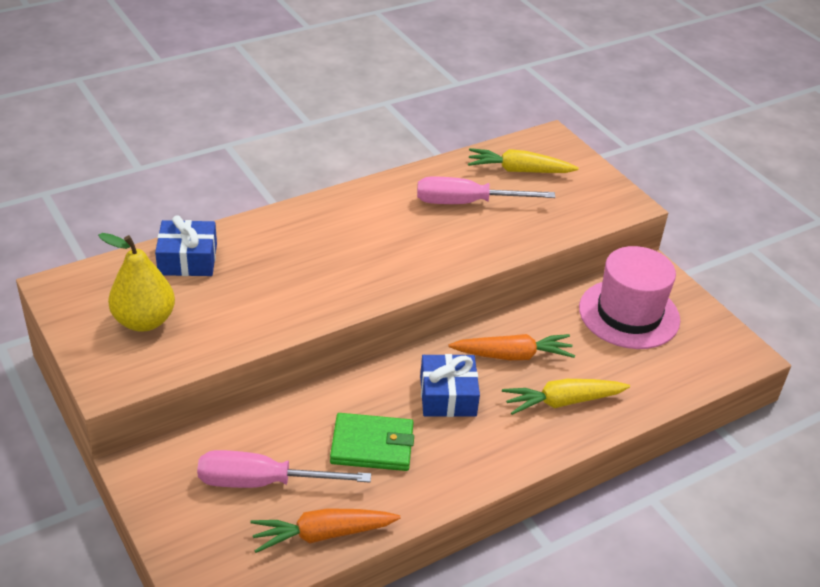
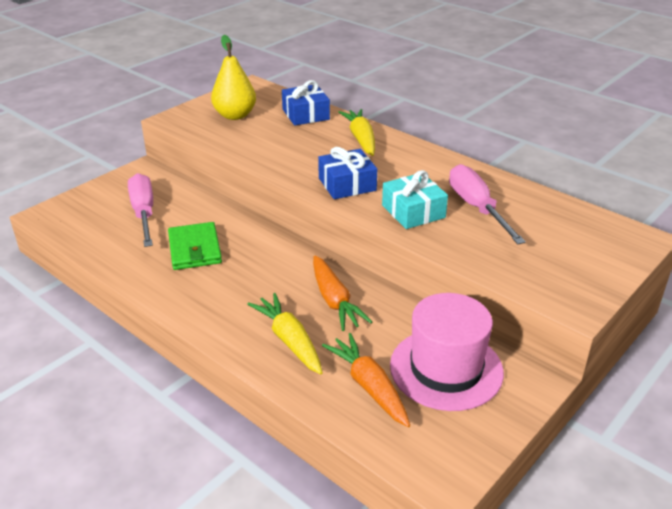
camera: 75 degrees right, 5 degrees down
(323, 534) = (102, 246): orange carrot -> orange carrot (369, 386)
(448, 396) = (265, 274): blue gift -> blue gift (347, 184)
(455, 243) = (413, 211): none -> turquoise gift
(519, 170) = (558, 227): yellow carrot -> yellow carrot (361, 139)

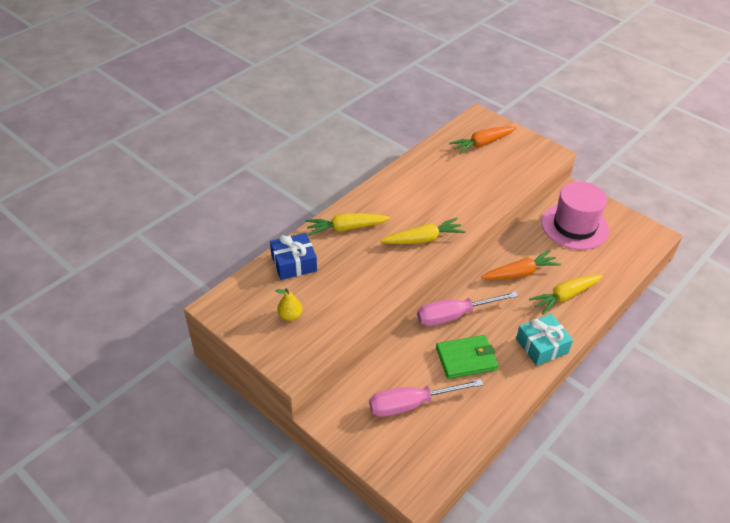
camera: 90 degrees left, 10 degrees up
(235, 115) = (290, 316): yellow pear -> yellow pear, size x0.55
(347, 184) = (423, 239): blue gift -> yellow carrot
(369, 386) = (597, 259): orange carrot -> orange carrot (482, 144)
(413, 211) = (459, 207): turquoise gift -> turquoise gift (542, 346)
(476, 208) = (452, 176): pink screwdriver -> pink screwdriver (454, 315)

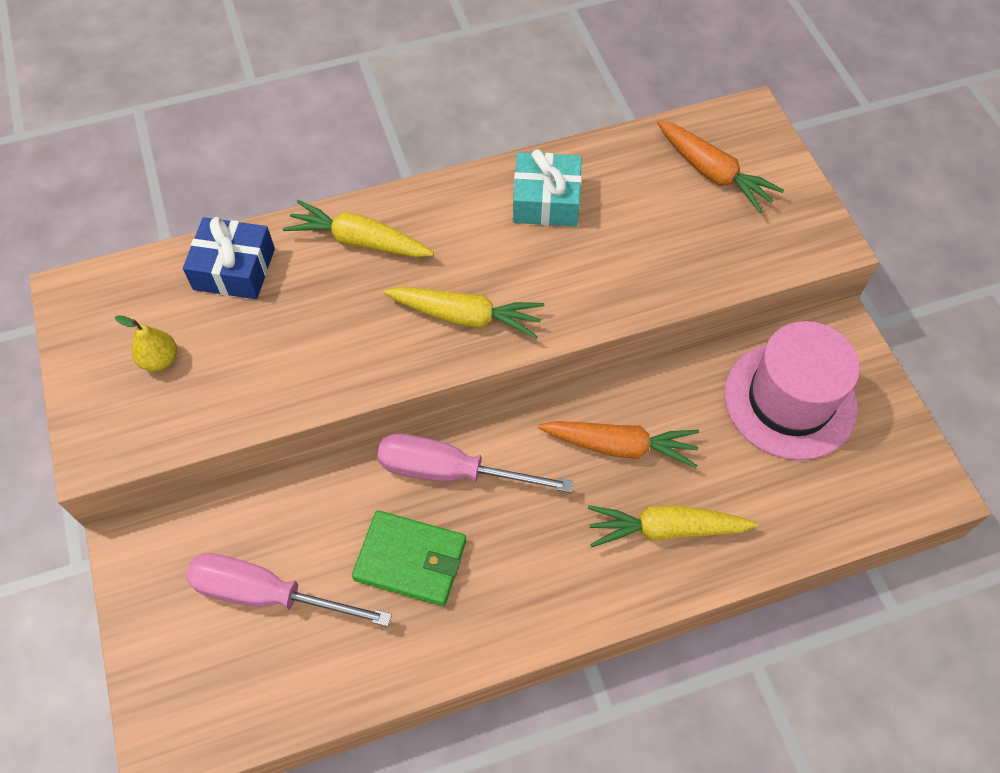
camera: 30 degrees right, 15 degrees up
(482, 144) = (712, 173): orange carrot -> orange carrot turned 135 degrees counterclockwise
(542, 346) = (552, 602): turquoise gift -> turquoise gift (546, 201)

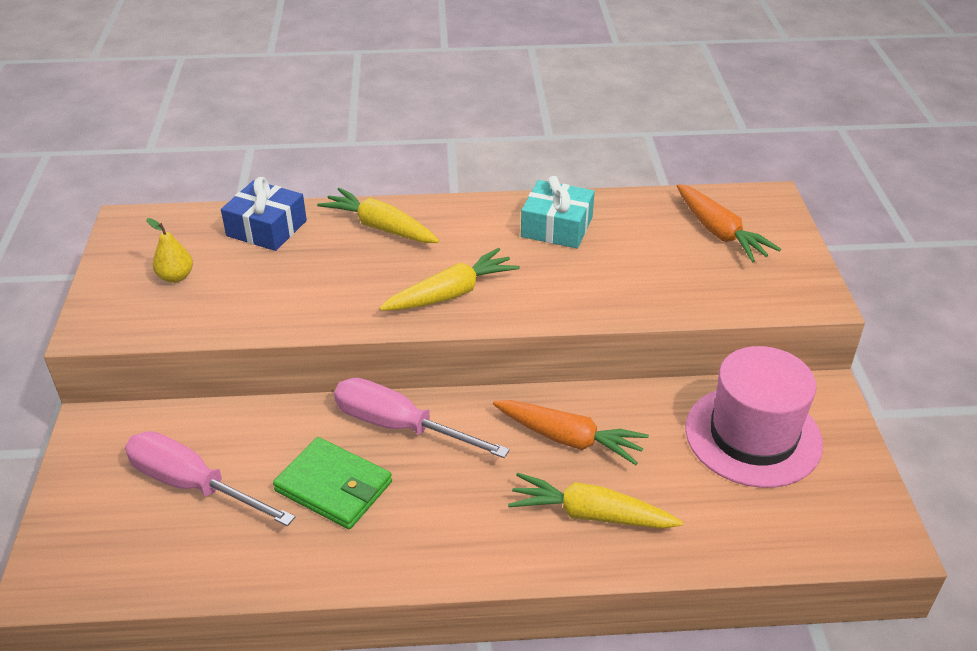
camera: 15 degrees right, 20 degrees down
(466, 317) = (451, 294): yellow carrot -> yellow carrot turned 60 degrees counterclockwise

